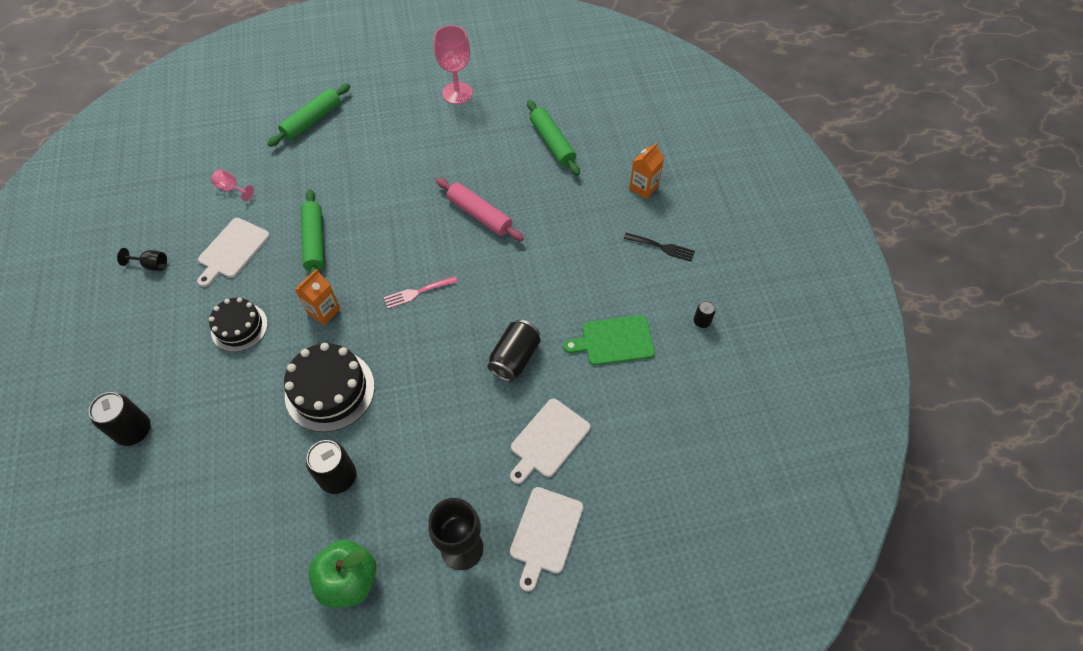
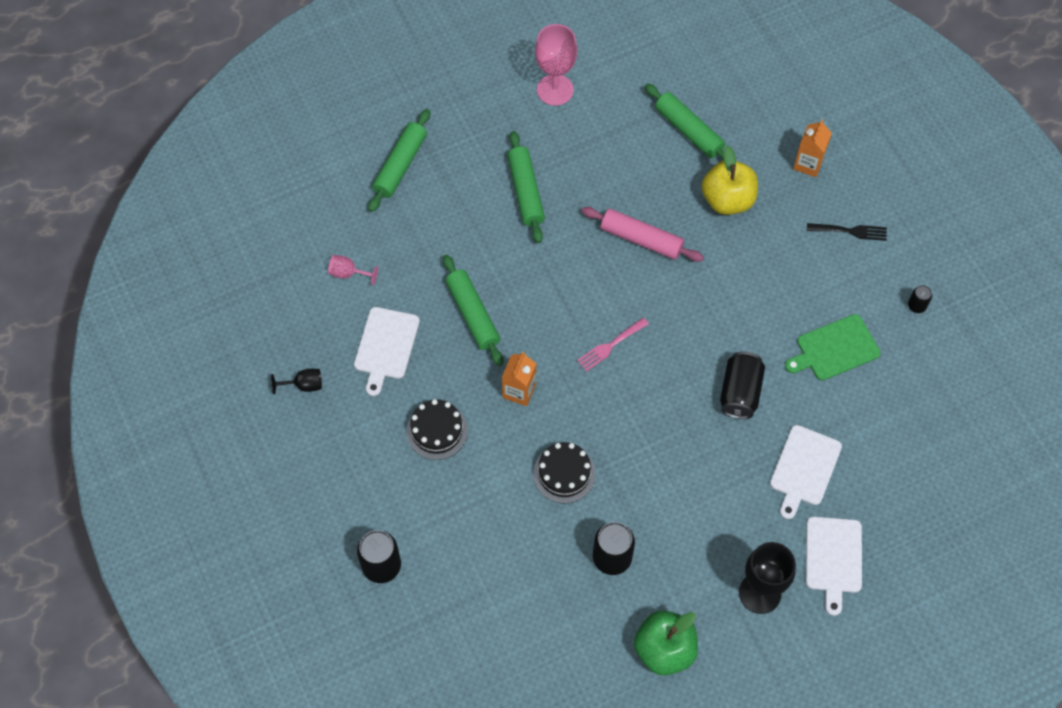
camera: 15 degrees left, 5 degrees up
(330, 390) = (564, 474): black cake -> black cake, size x0.65
(401, 159) = (526, 191): none -> green rolling pin
(564, 200) = (727, 200): none -> yellow apple

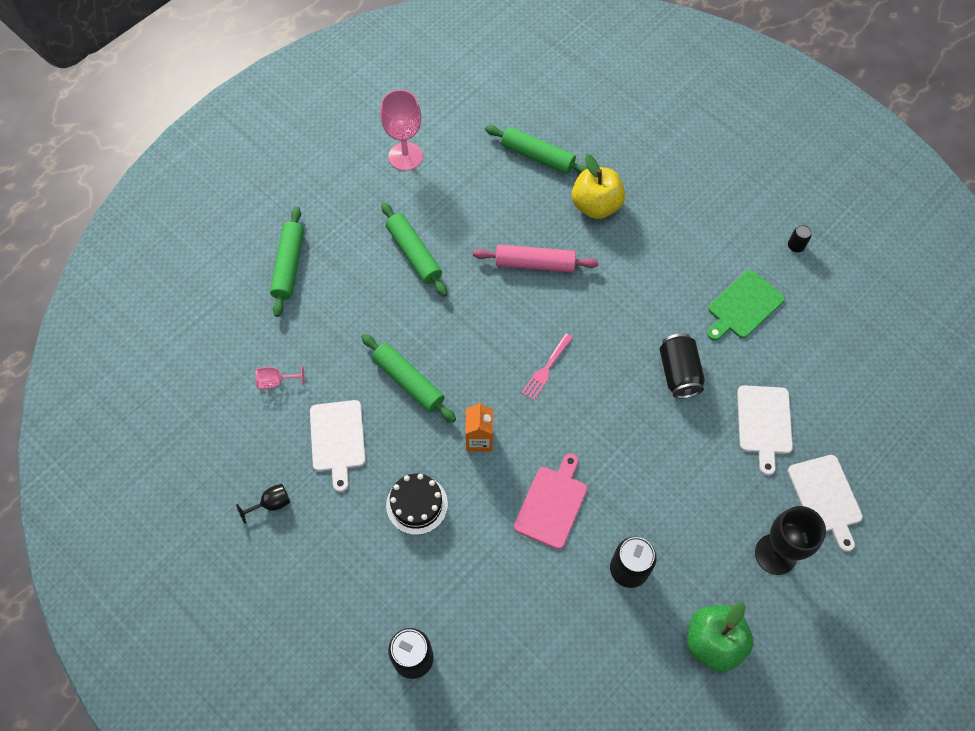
camera: 20 degrees left, 0 degrees up
(564, 474) = (552, 504): black cake -> pink cutting board
(808, 163) = (651, 153): orange carton -> none
(850, 231) = (712, 200): black fork -> none

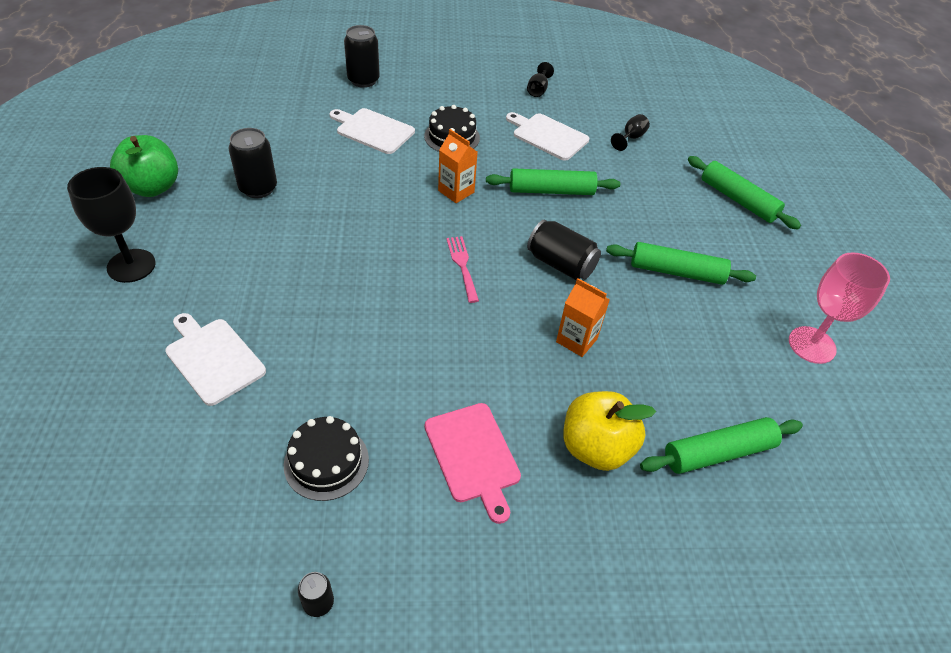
camera: 130 degrees right, 15 degrees down
(276, 381) = (630, 138): pink goblet -> black goblet
(535, 263) = (576, 340): pink rolling pin -> orange carton
(552, 504) = (357, 189): pink cutting board -> pink cutting board (473, 456)
(679, 373) = (340, 343): black can -> black can (561, 264)
(743, 306) = (326, 462): green cutting board -> black cake
(825, 498) = (102, 336): white cutting board -> white cutting board (373, 130)

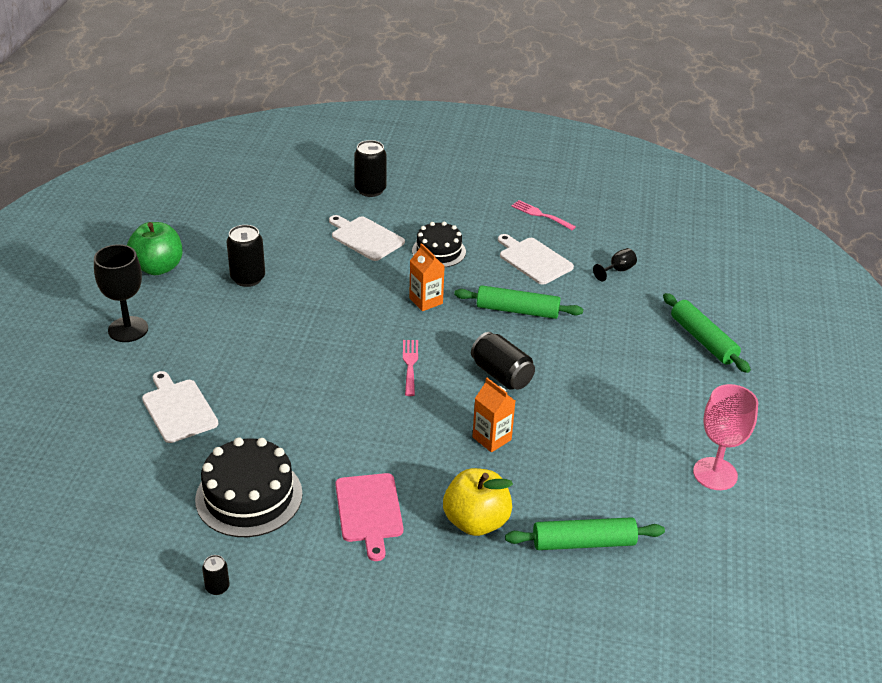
camera: 15 degrees right, 10 degrees down
(326, 462) = (249, 496): black cake -> black cake, size x1.53
(538, 90) = (540, 215): black goblet -> pink fork
(676, 272) = (610, 396): green rolling pin -> none

